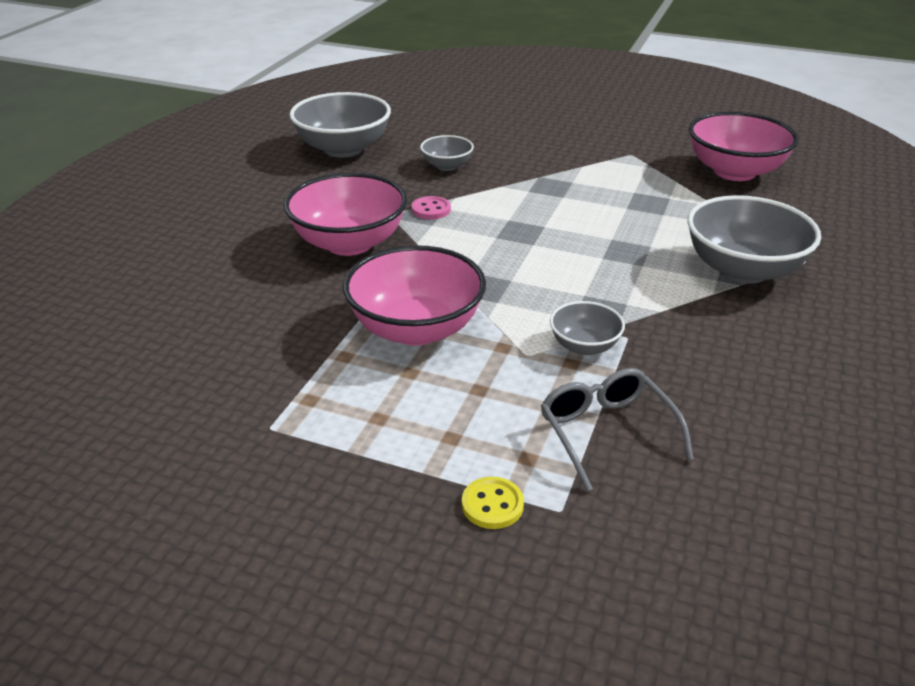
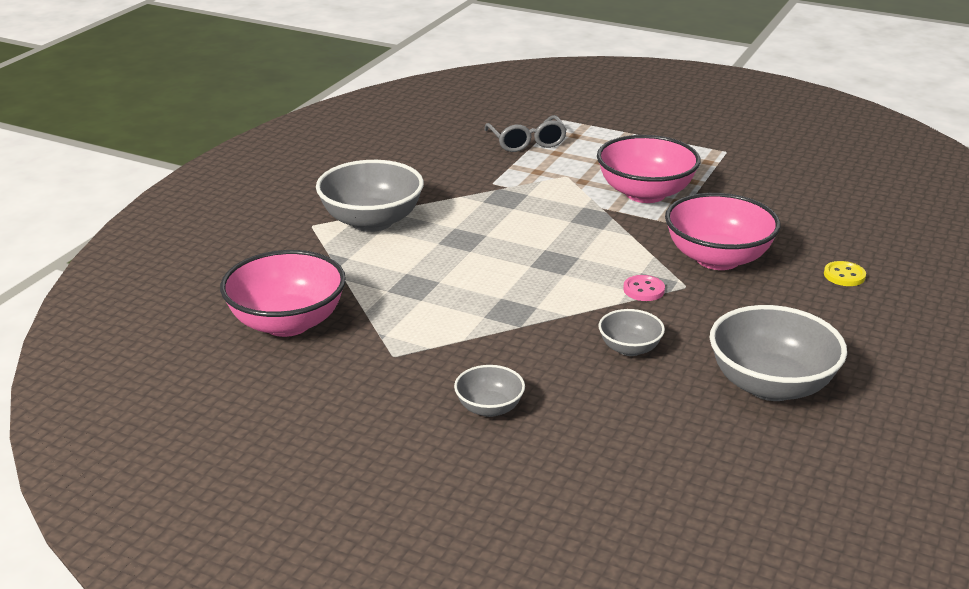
camera: 175 degrees left, 5 degrees down
(492, 505) = (596, 122): yellow button -> yellow button (844, 275)
(584, 346) = (525, 179): grey bowl -> grey bowl (489, 408)

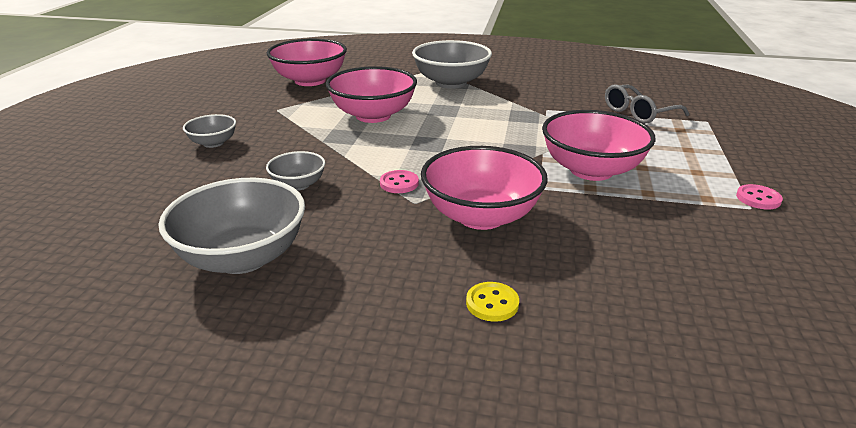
camera: 75 degrees right, 0 degrees up
(455, 286) = (373, 115): none -> pink bowl
(712, 144) = (758, 198): none -> pink button

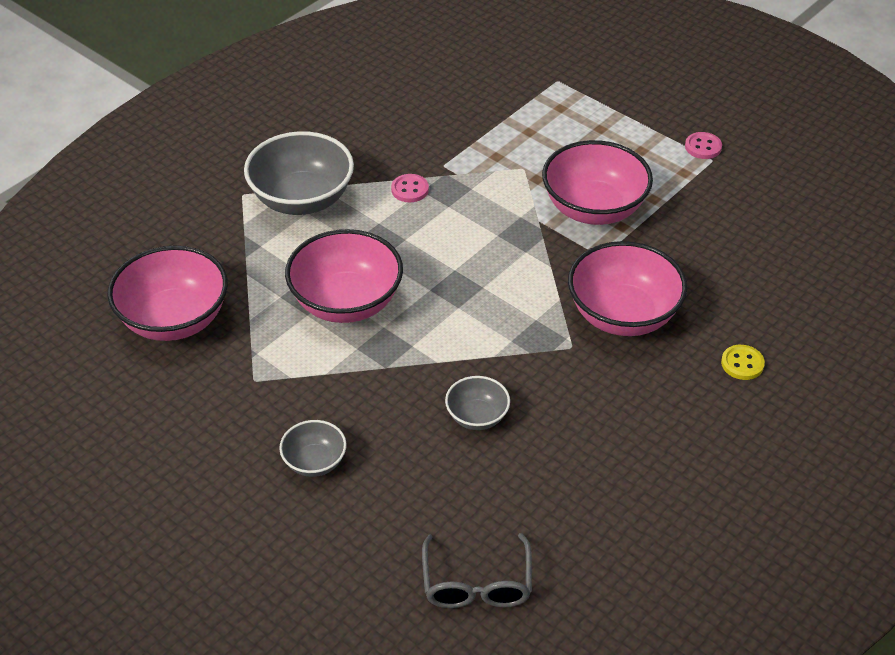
camera: 60 degrees left, 15 degrees up
(243, 257) = (590, 491): grey bowl -> none
(399, 183) = (527, 343): pink button -> pink button (410, 189)
(638, 113) = (505, 110): grey glasses -> grey glasses (477, 584)

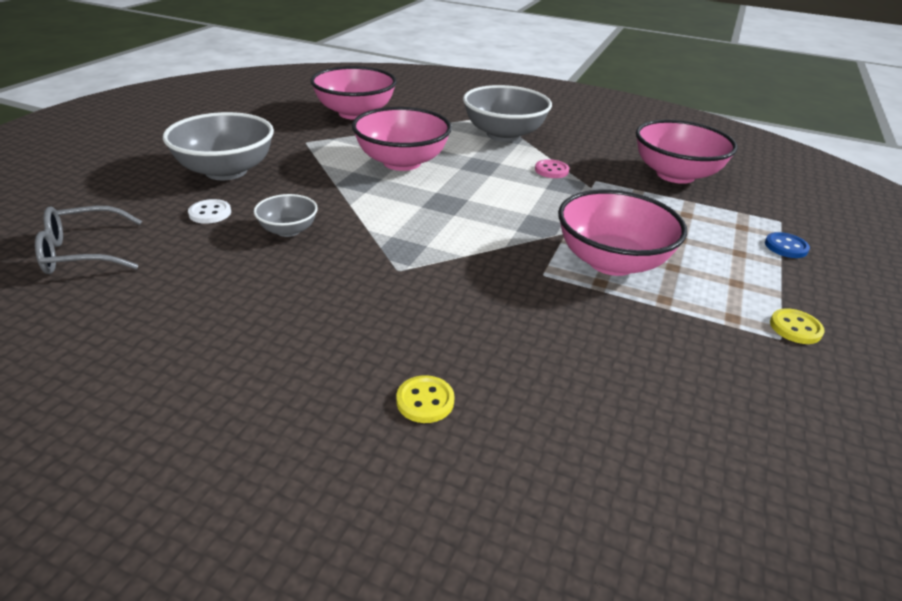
camera: 70 degrees right, 10 degrees down
(314, 462) = (226, 171): grey bowl -> grey bowl, size x1.93
(420, 479) = (210, 213): none -> white button
(598, 98) = (786, 247): none -> blue button
(623, 315) = (461, 297): pink bowl -> pink bowl (675, 175)
(703, 147) = (795, 328): pink button -> yellow button

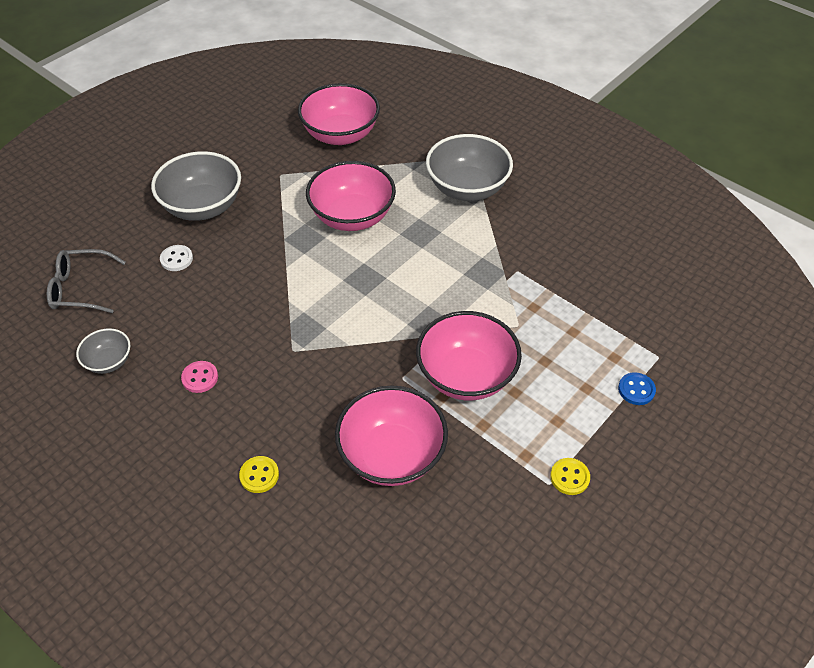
camera: 20 degrees right, 15 degrees up
(288, 230) = (228, 290): grey bowl -> grey bowl (109, 361)
(551, 170) = (483, 250): pink button -> pink button (200, 378)
(675, 175) = (601, 275): pink bowl -> pink bowl (392, 455)

